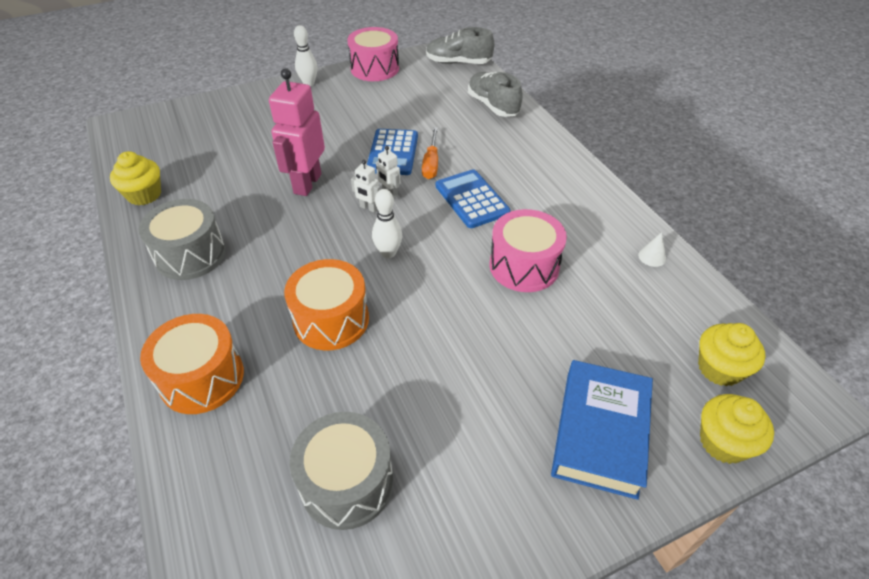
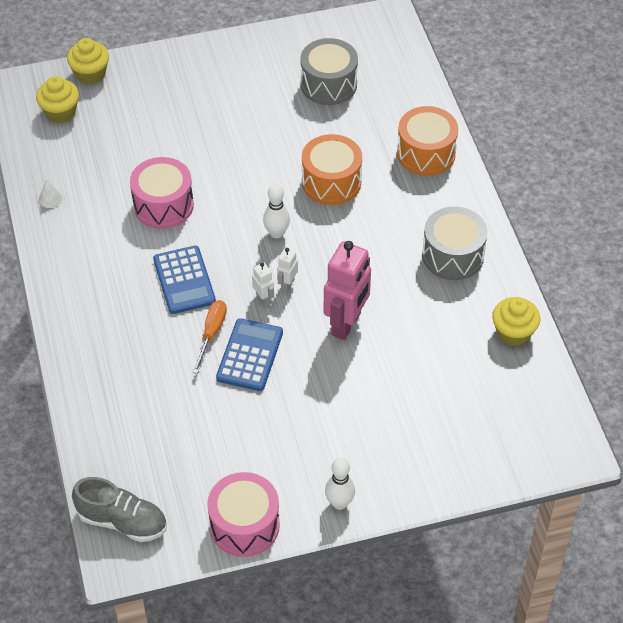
camera: 170 degrees left, 5 degrees up
(368, 208) = (287, 284): white robot -> white robot turned 105 degrees counterclockwise
(493, 106) = (109, 419): grey shoe -> none
(600, 432) = (164, 88): blue book -> none

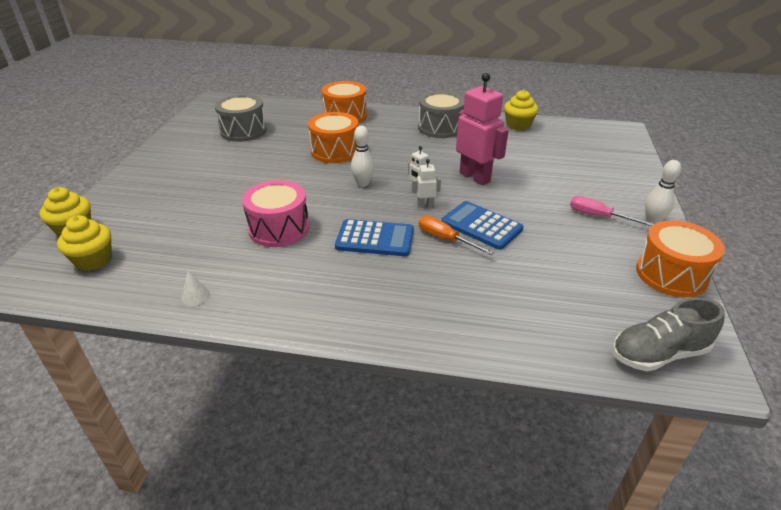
camera: 65 degrees left, 15 degrees down
(122, 521) = (658, 354): grey shoe -> grey shoe turned 150 degrees counterclockwise
(244, 525) = (671, 274): pink drum -> orange drum
(323, 452) = (598, 216): none -> pink screwdriver

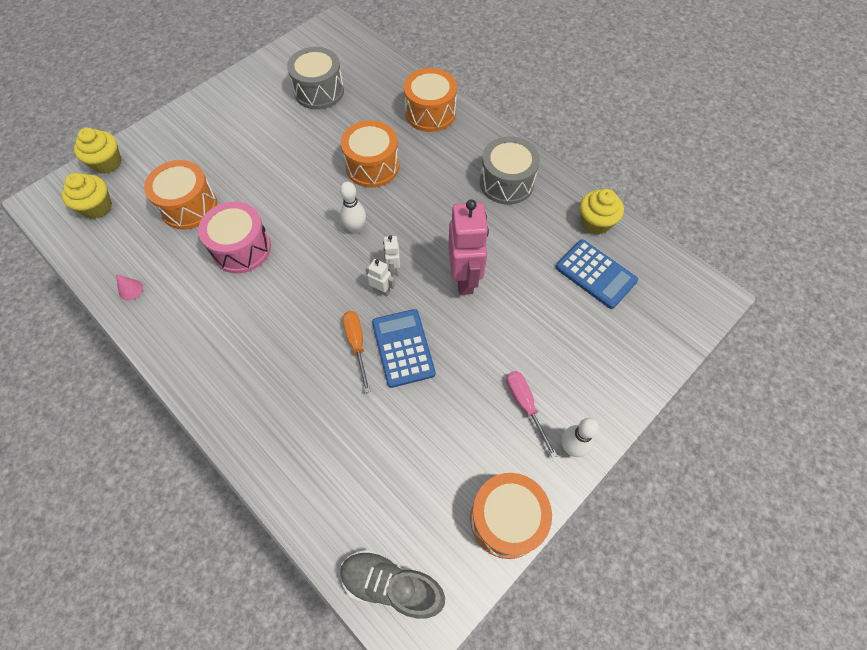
camera: 35 degrees right, 25 degrees up
(195, 296) = (130, 290): white cone -> pink cone
(197, 224) = (189, 206): none -> orange drum
(375, 239) = (301, 307): blue calculator -> blue calculator (595, 274)

